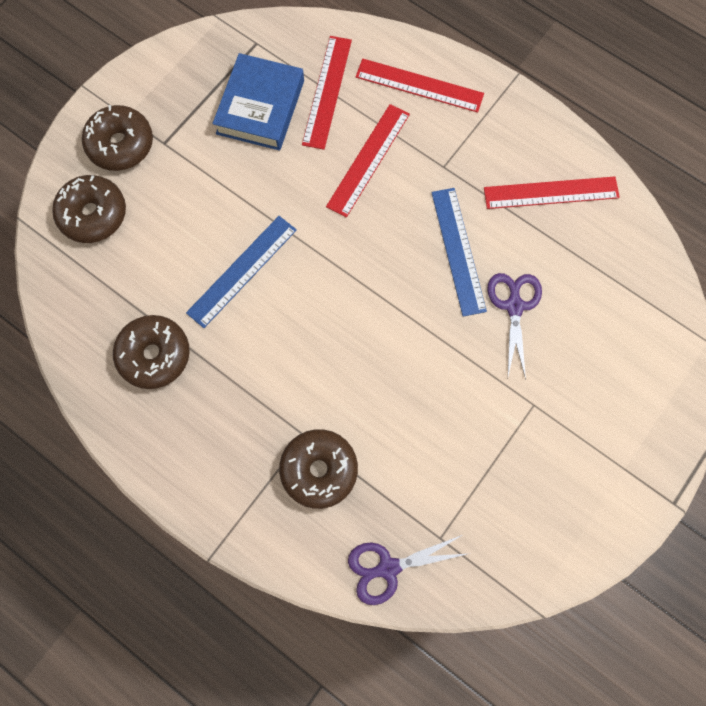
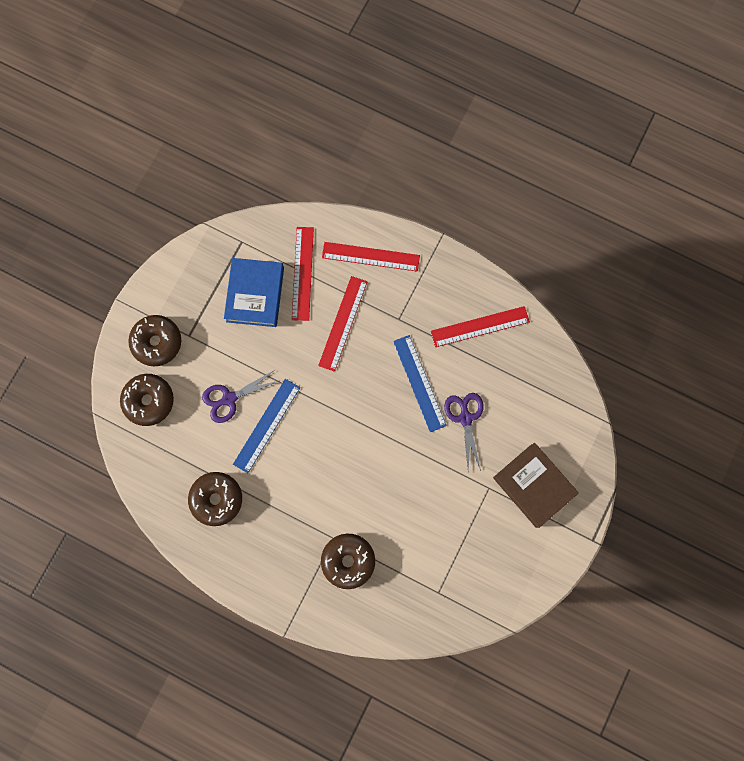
camera: 10 degrees left, 5 degrees up
(387, 568) = (406, 619): purple scissors -> purple scissors (229, 399)
(597, 412) = (533, 485): none -> brown book

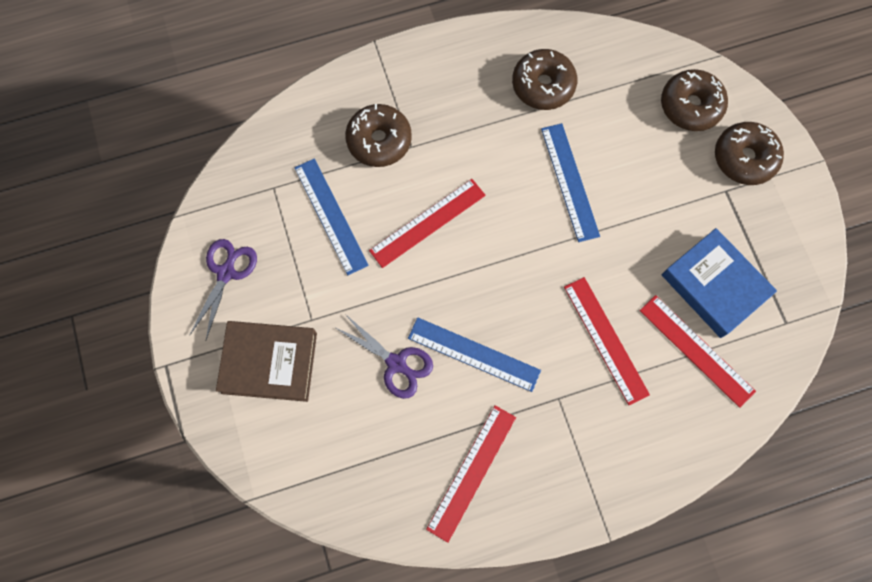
camera: 135 degrees right, 5 degrees down
(229, 399) = (627, 172): purple scissors -> purple scissors (226, 272)
(370, 256) = (653, 435): red ruler -> red ruler (427, 222)
(421, 540) = (330, 216): none -> blue ruler

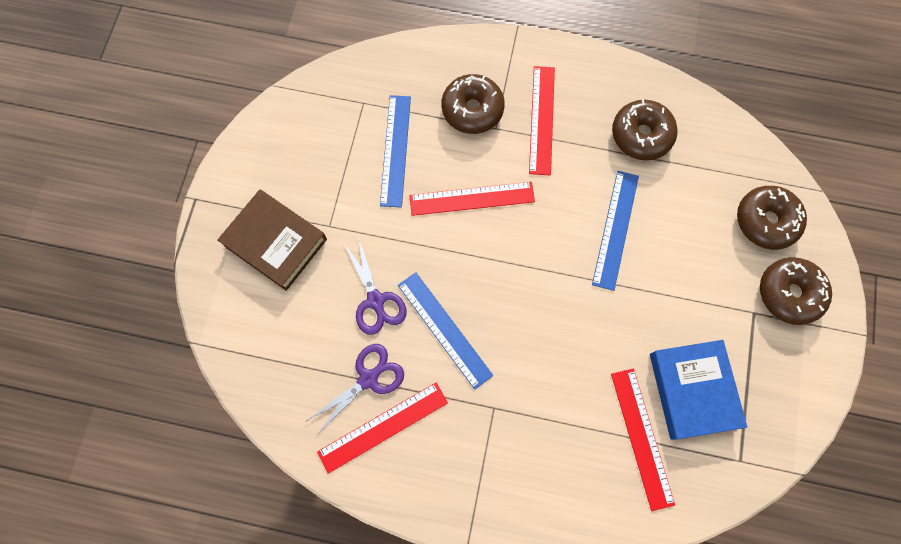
camera: 30 degrees right, 0 degrees up
(226, 272) = (286, 151): purple scissors -> purple scissors (369, 378)
(605, 340) = (565, 382): red ruler -> red ruler (542, 119)

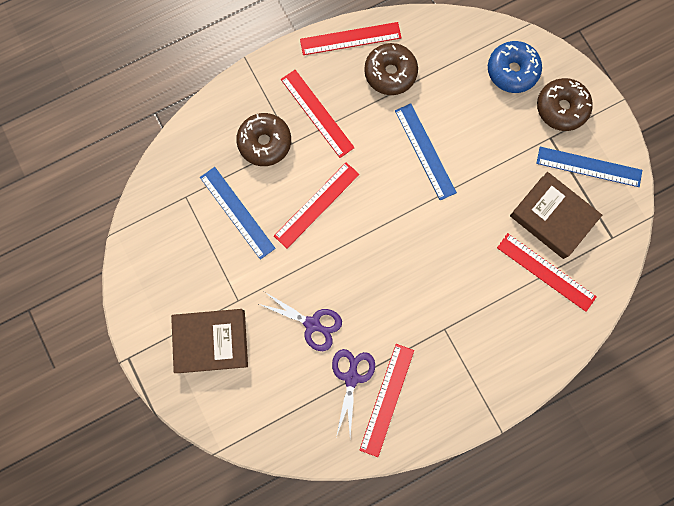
camera: 40 degrees left, 5 degrees up
(444, 329) = (372, 306): blue ruler -> blue ruler (589, 167)
(629, 78) = (350, 39): none -> red ruler
(693, 390) = (552, 217): blue book -> brown book
(766, 221) = (512, 71): brown donut -> blue donut

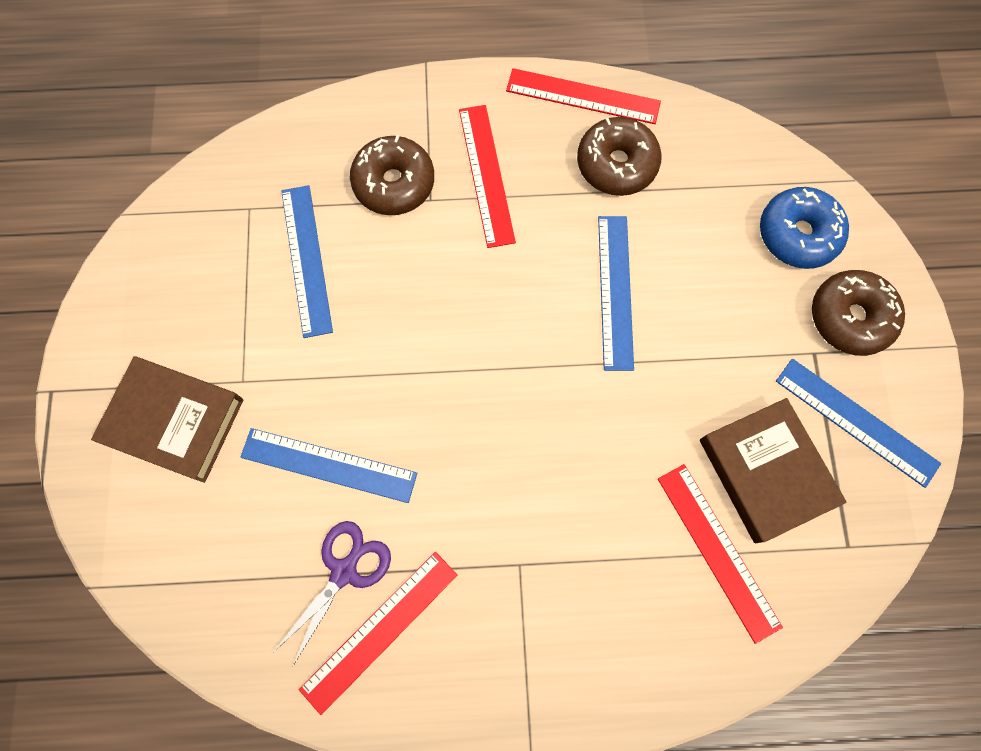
camera: 25 degrees right, 5 degrees down
(313, 324) = (329, 465): purple scissors -> blue ruler
(316, 205) = (422, 298): red ruler -> none

